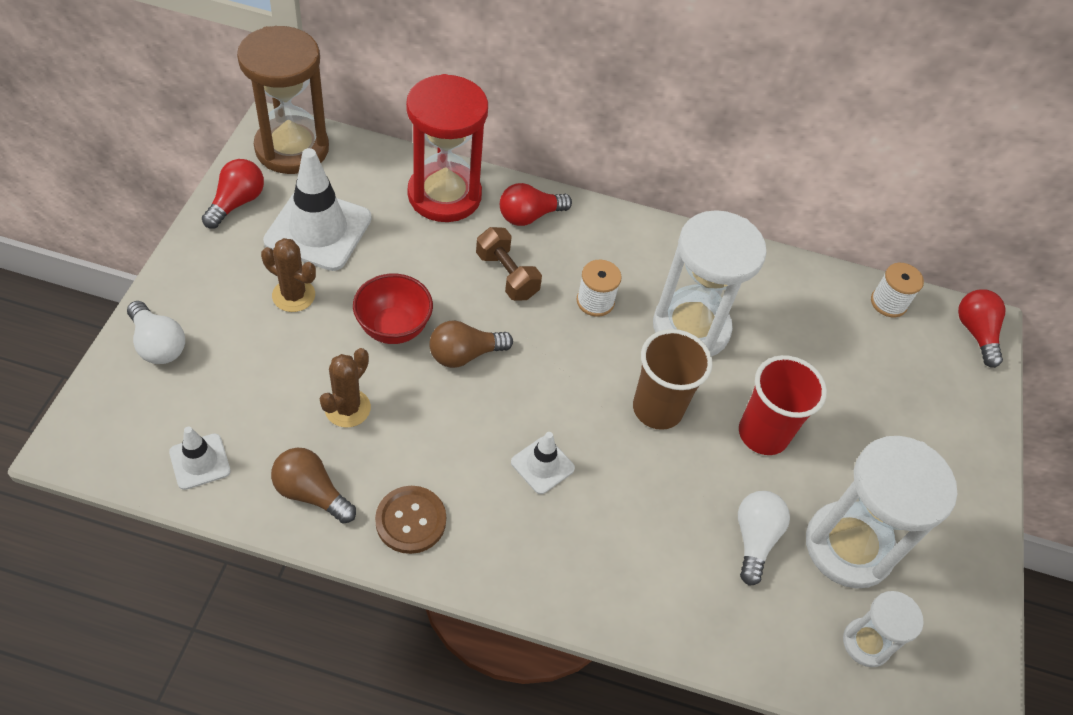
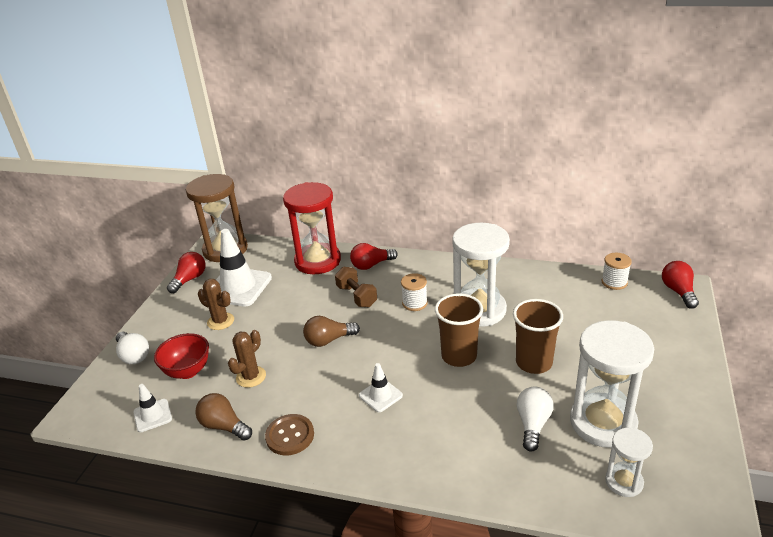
camera: 10 degrees right, 20 degrees down
(393, 328) = (283, 331): red bowl -> red bowl (188, 371)
(763, 434) = (534, 363): red cup -> brown cup

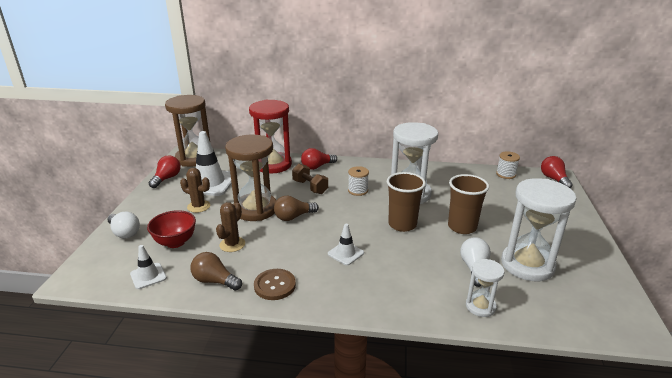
camera: 10 degrees left, 5 degrees down
(285, 327) = (255, 209): none -> brown hourglass
(624, 482) = (557, 304): white hourglass -> white hourglass (480, 306)

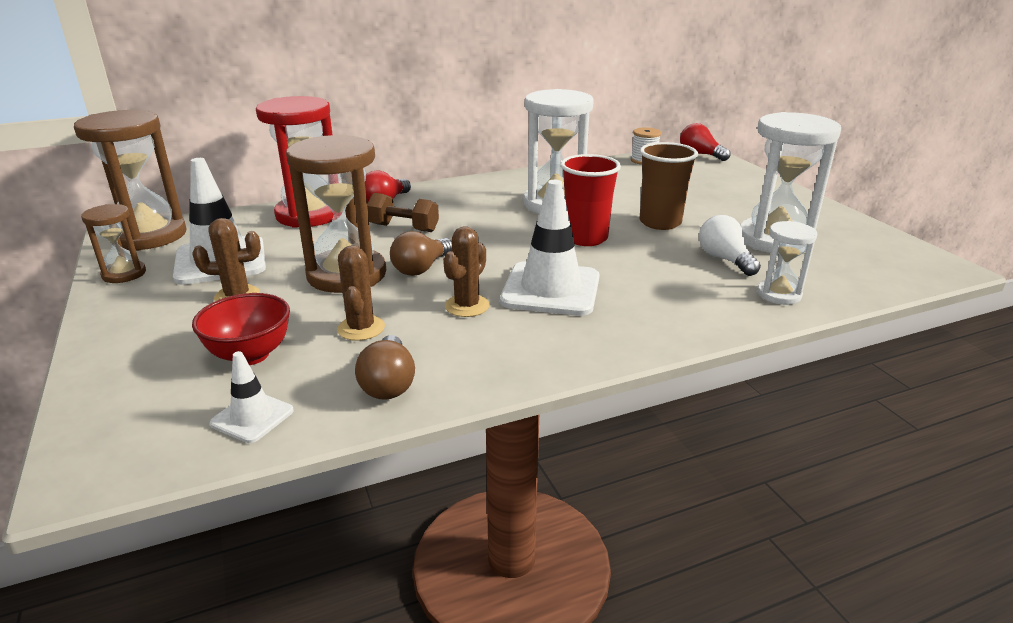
camera: 30 degrees left, 0 degrees up
(124, 232) = (123, 371): white light bulb -> none
(167, 178) = (124, 274): red light bulb -> brown hourglass
(215, 281) = (388, 383): brown light bulb -> brown light bulb turned 90 degrees counterclockwise
(275, 285) = (494, 357): brown button -> none
(292, 249) = (467, 306): none -> brown cactus
(345, 253) = (551, 289): white traffic cone -> white traffic cone, size x1.96
(358, 190) = (480, 216): white spool -> none
(402, 224) = (585, 238): brown cup -> red cup

